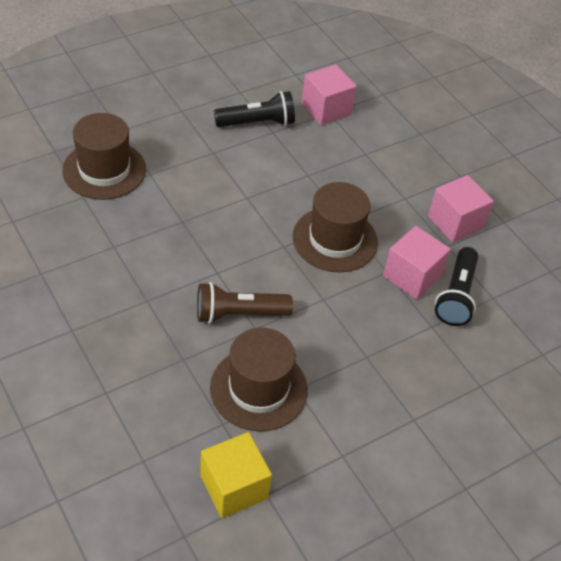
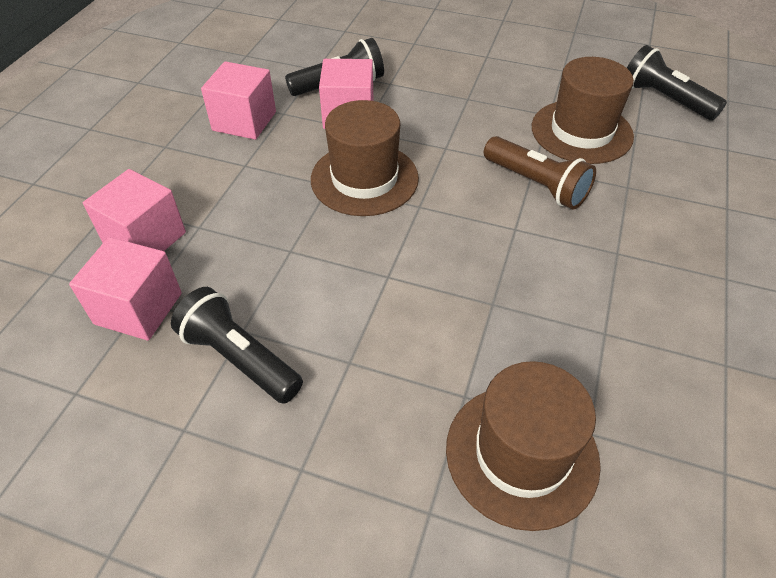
camera: 125 degrees left, 0 degrees up
(234, 487) = (664, 99): yellow cube -> black flashlight
(377, 132) = (145, 238): none -> pink cube

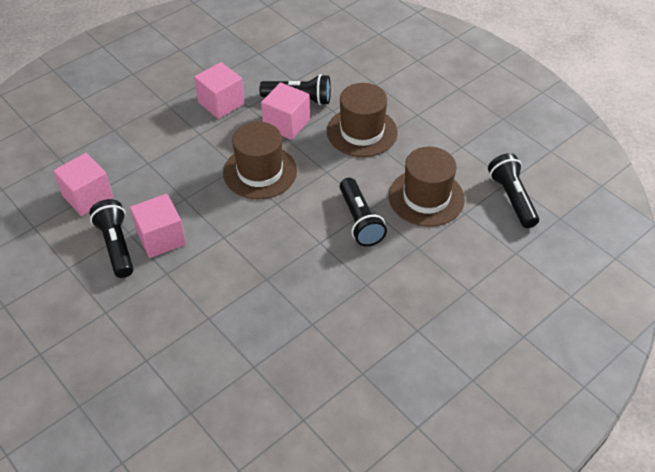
camera: 30 degrees right, 0 degrees up
(145, 238) = (116, 158): pink cube -> pink cube (161, 238)
(522, 454) = (211, 358): brown hat -> brown hat (362, 132)
(536, 184) = (360, 220): brown flashlight -> black flashlight

